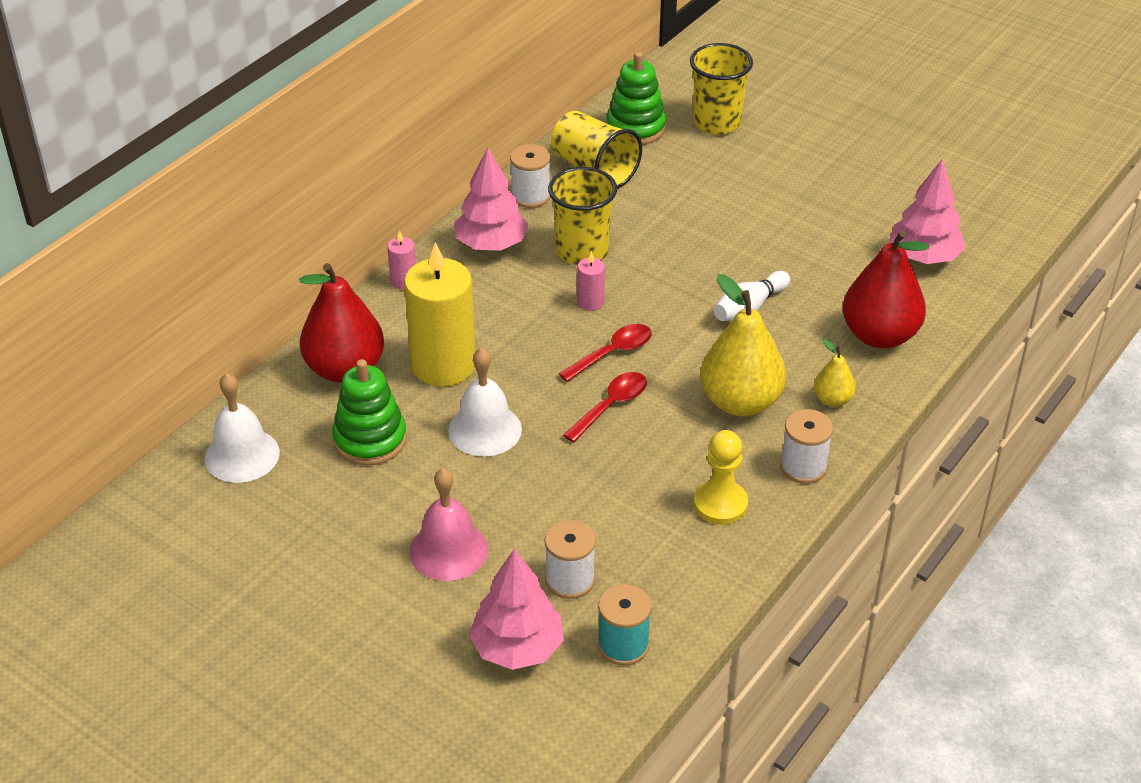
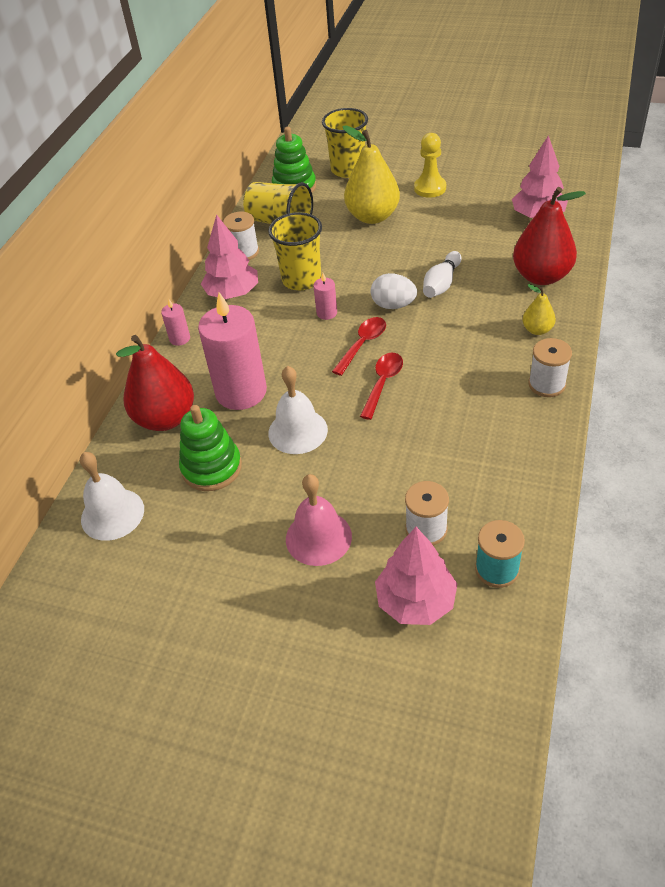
camera: 15 degrees left, 5 degrees up
(443, 365) = (241, 392): yellow candle -> pink candle
(675, 317) = (393, 305): none -> white egg
(720, 504) = (504, 431): yellow pawn -> yellow pawn (430, 188)
(740, 402) = (474, 351): yellow pear -> yellow pear (372, 216)

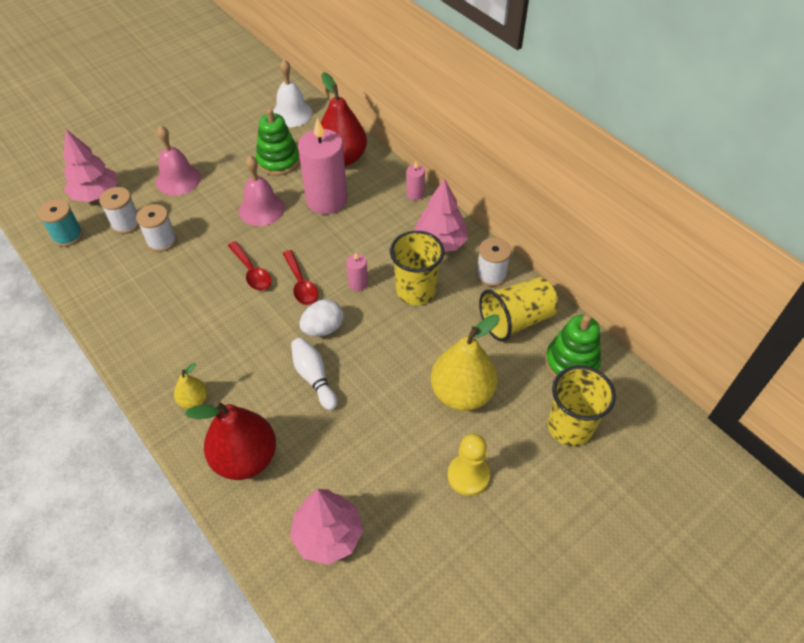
camera: 120 degrees right, 5 degrees up
(298, 431) = (261, 209): white bell -> pink bell
(546, 384) = (142, 361): white spool -> white spool (162, 241)

